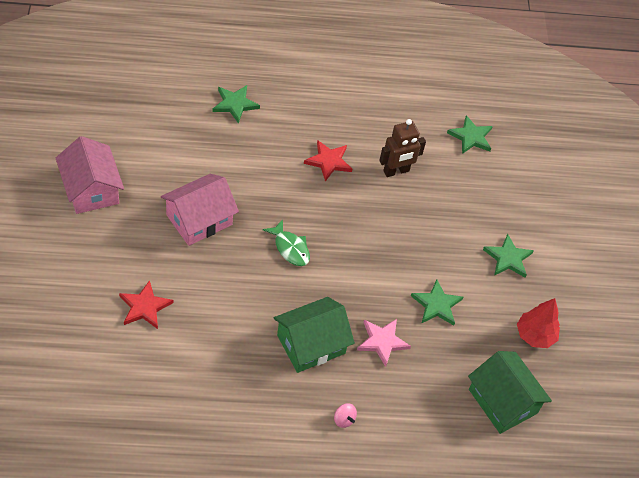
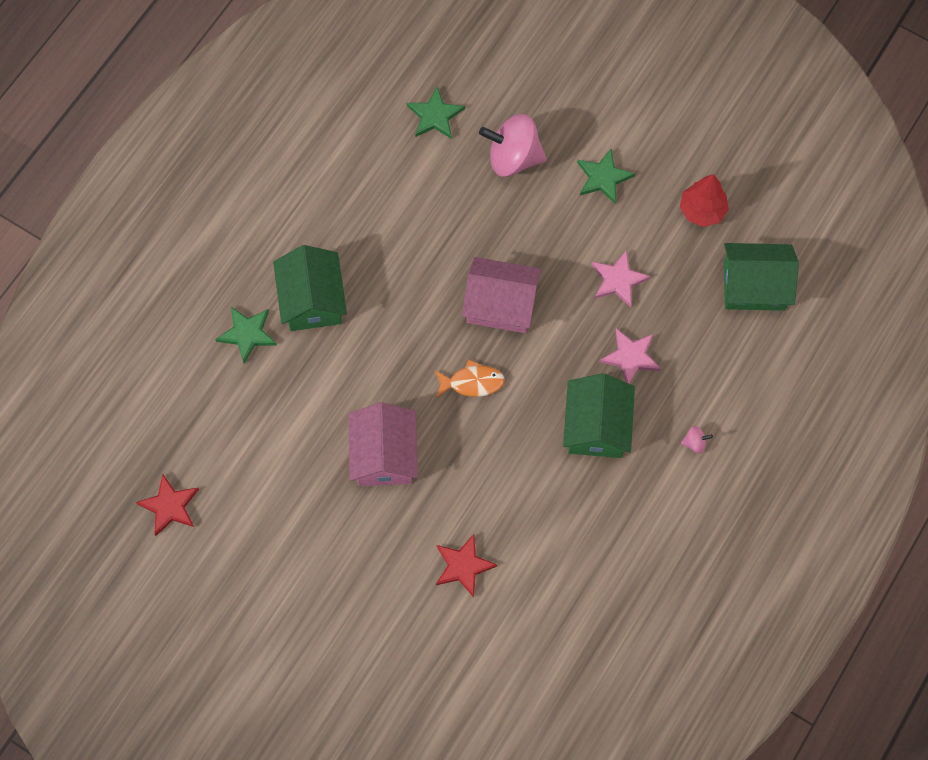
camera: 50 degrees left, 15 degrees up
(91, 189) = (279, 547): pink house -> pink house (501, 304)
(285, 128) = (312, 300): none -> green house
(290, 248) = (472, 382): green fish -> orange fish
(328, 161) = (383, 280): red star -> red star (169, 506)
(396, 171) = (436, 219): brown robot -> none
(436, 305) = (618, 280): green star -> pink star
(477, 196) = (513, 158): none -> pink spinning top

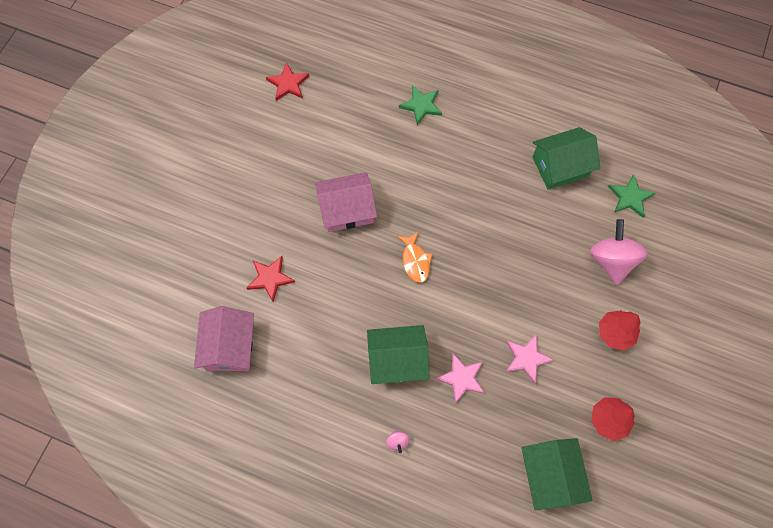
camera: 80 degrees right, 0 degrees up
(312, 300) = (456, 141): green house -> green house (560, 166)
(501, 304) = (484, 271): pink house -> pink house (230, 346)
(603, 177) = (615, 333): green star -> red tree

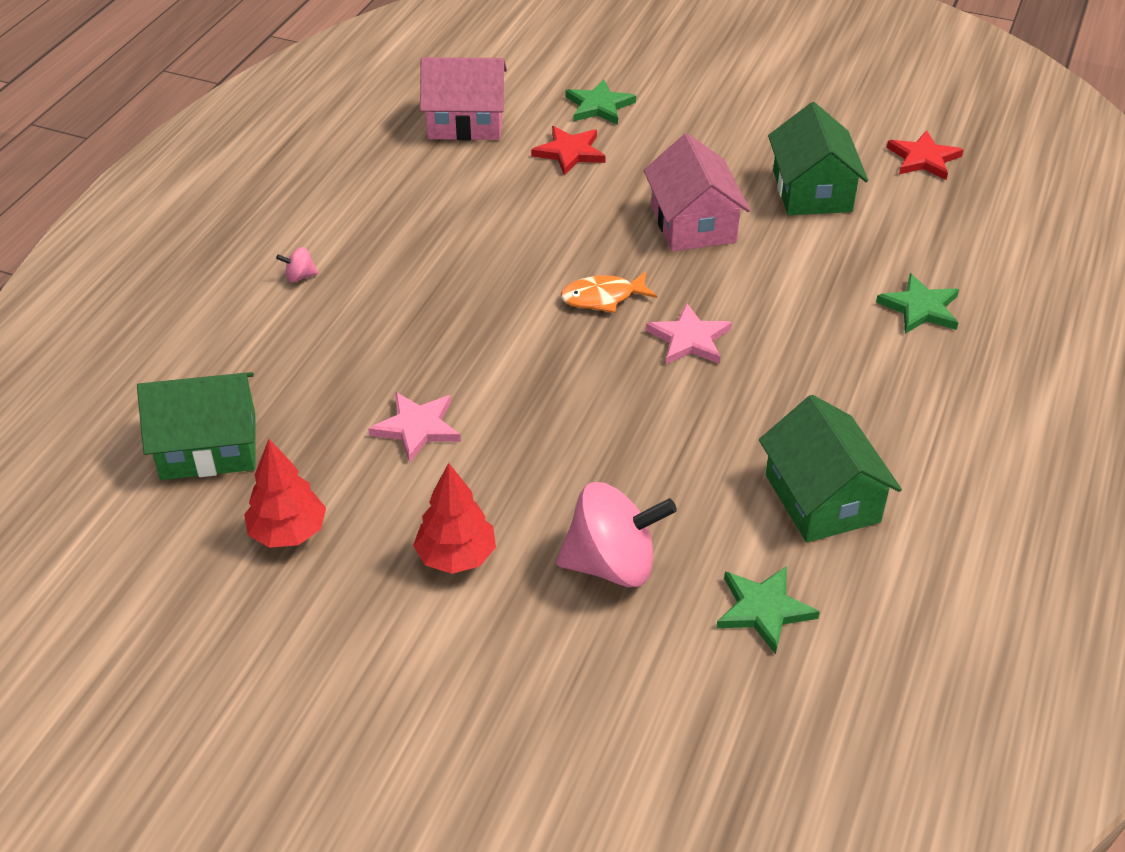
camera: 90 degrees right, 25 degrees down
(217, 259) = (599, 106): none -> green star
(397, 359) = (430, 277): green house -> green house (812, 191)
(461, 378) = (391, 347): pink star -> pink star (689, 339)

